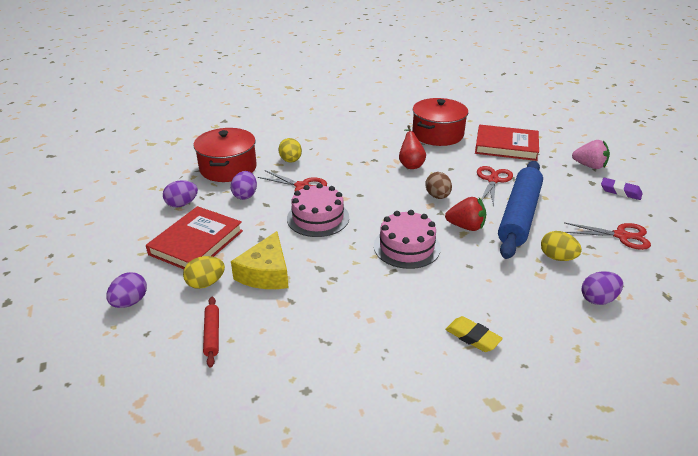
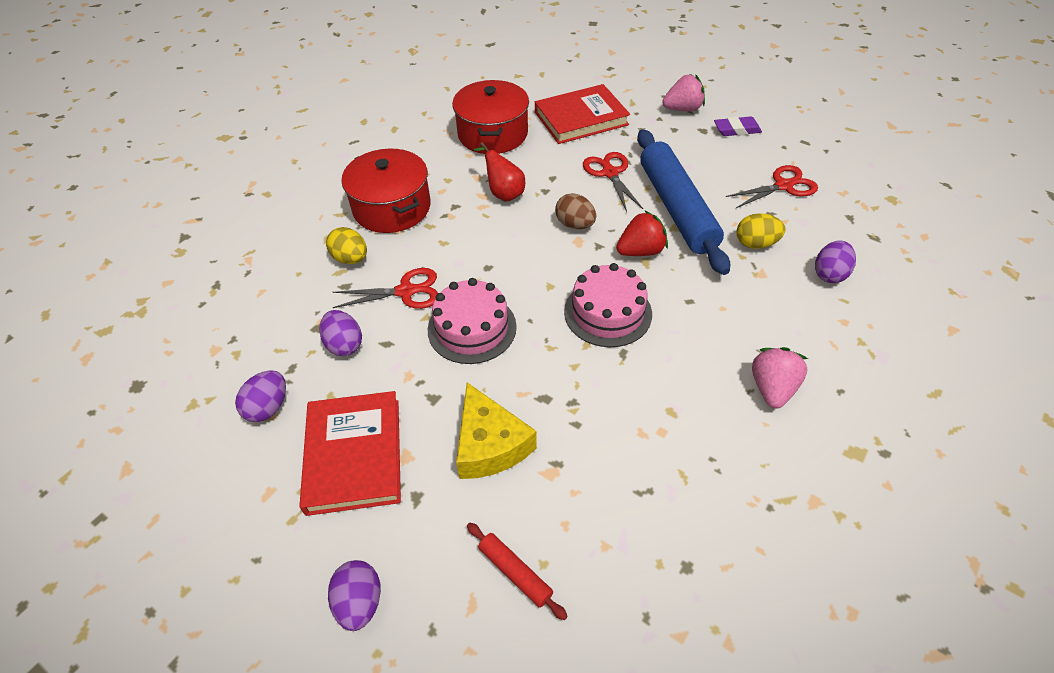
camera: 35 degrees left, 15 degrees up
(206, 283) = (431, 507): yellow egg -> none
(228, 168) = (274, 313): red pot -> red pot (392, 207)
(472, 337) = (772, 388): yellow eraser -> pink strawberry

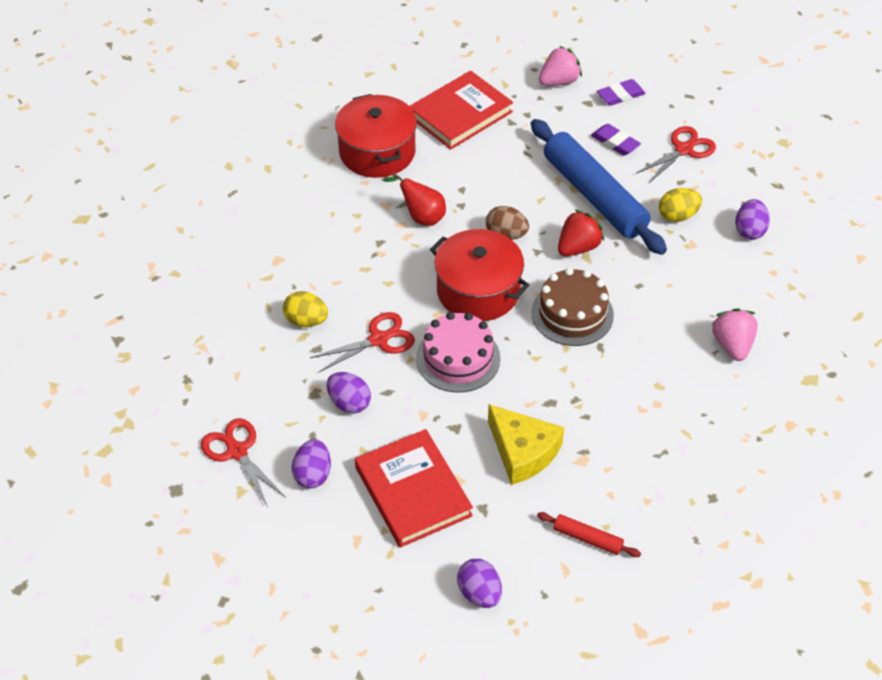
camera: 20 degrees left, 0 degrees up
(392, 207) = (317, 258): red pot -> red pot (478, 291)
(607, 312) = (572, 313): pink cake -> brown cake
(610, 173) = (516, 172): red scissors -> red scissors (237, 452)
(716, 167) = (615, 143): none -> purple eraser

